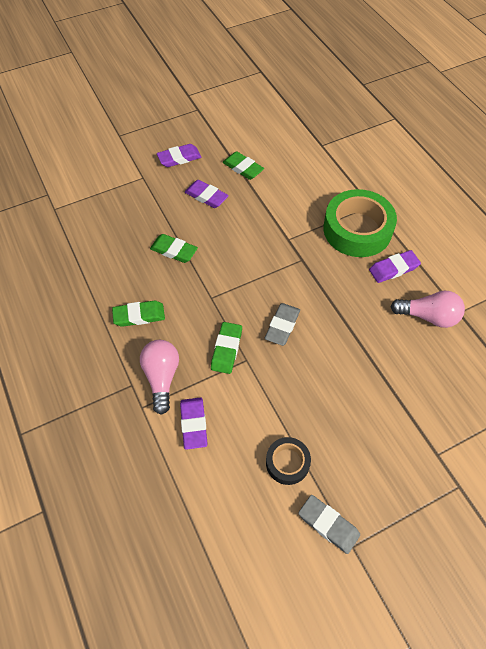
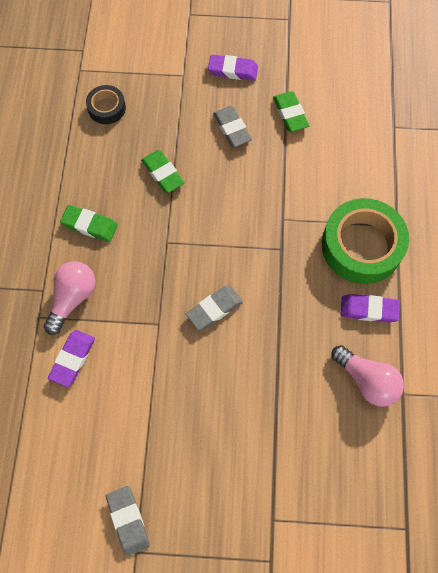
camera: 30 degrees right, 10 degrees up
(206, 196) = (232, 128): purple eraser -> grey eraser
(226, 349) = (147, 303): green eraser -> none
(287, 462) = (130, 443): black tape -> black tape (106, 108)

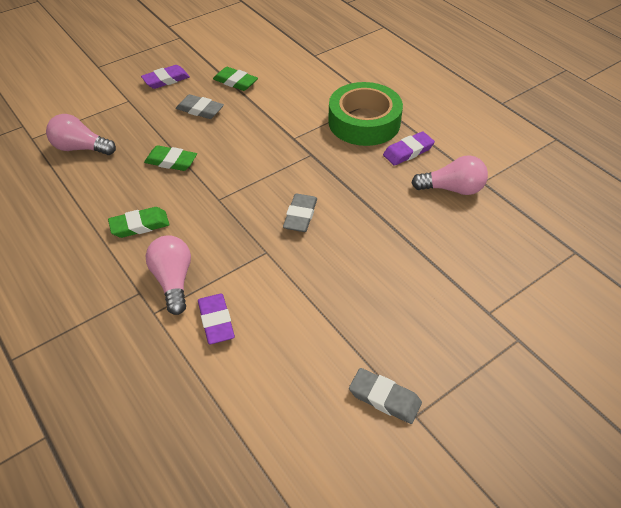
camera: 40 degrees left, 20 degrees down
(106, 108) = (80, 148): black tape -> pink light bulb

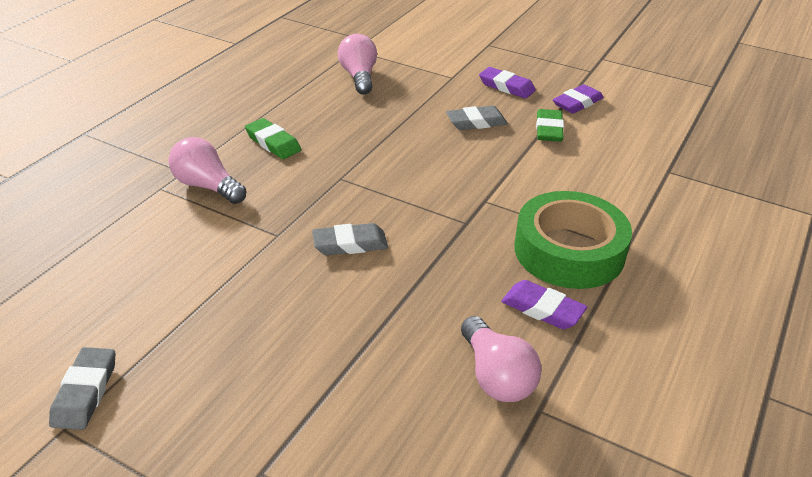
camera: 65 degrees right, 10 degrees down
(171, 161) = (378, 131): green eraser -> none
(173, 281) = (207, 186): pink light bulb -> pink light bulb turned 105 degrees counterclockwise
(200, 110) = (476, 122): grey eraser -> grey eraser turned 75 degrees clockwise
(216, 321) = (162, 230): purple eraser -> purple eraser (577, 103)

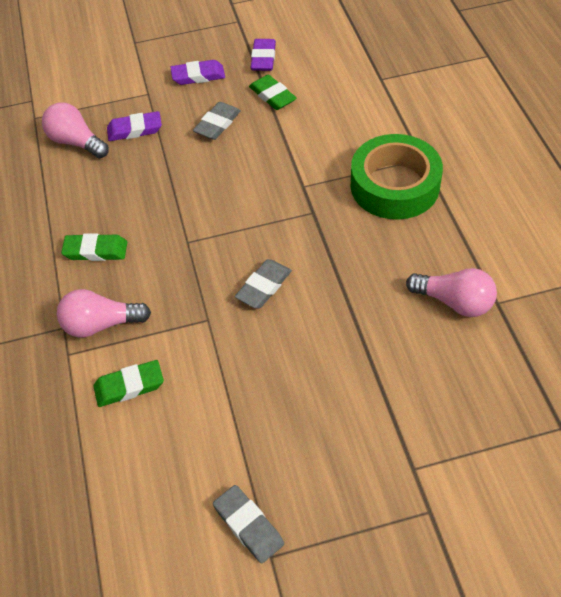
camera: 40 degrees left, 15 degrees up
(163, 235) = (129, 386): none -> green eraser
(542, 309) = (427, 238): purple eraser -> purple eraser (135, 130)

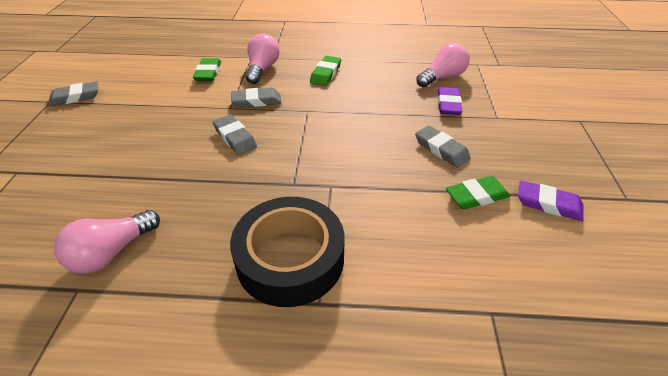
camera: 105 degrees right, 10 degrees down
(184, 297) = (256, 101): none -> grey eraser
(198, 76) = (520, 150): purple eraser -> none
(394, 185) = (290, 258): green tape -> black tape

